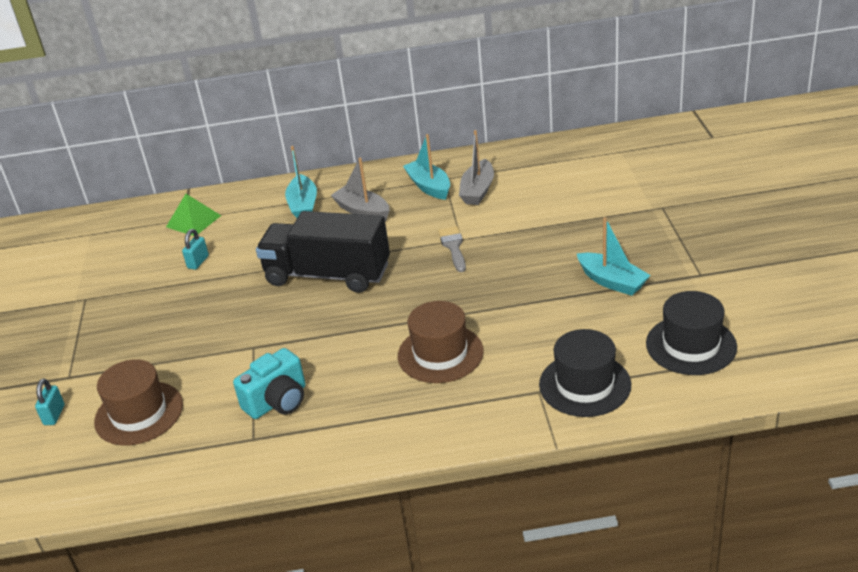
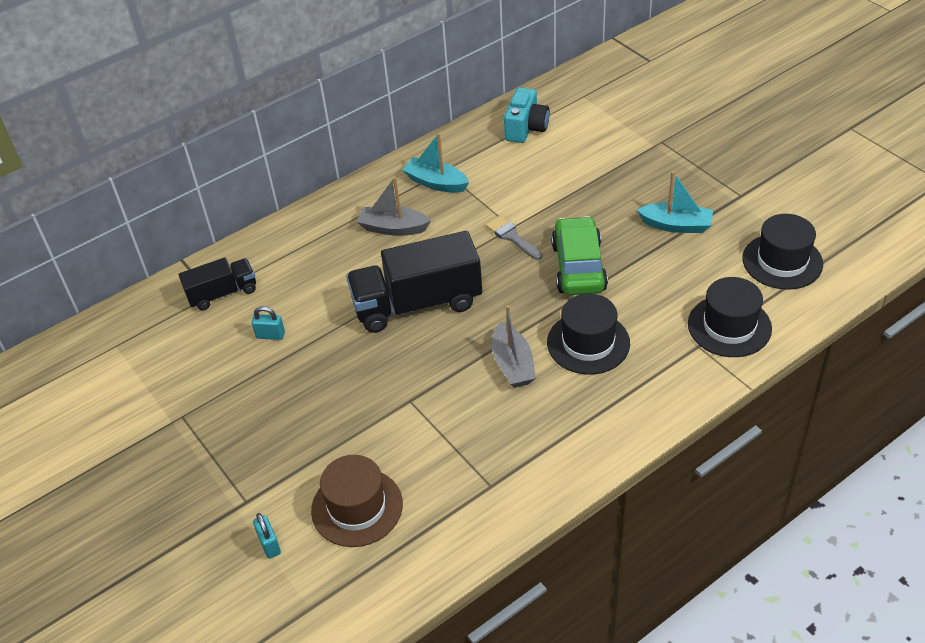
camera: 30 degrees left, 10 degrees up
(193, 221) = (222, 293): green pyramid -> black truck
(198, 262) = (270, 335): turquoise padlock -> turquoise padlock turned 75 degrees counterclockwise
(278, 401) = (481, 442): turquoise camera -> turquoise camera (526, 128)
(303, 205) = (326, 240): turquoise boat -> none
(440, 354) = (588, 343): brown hat -> black hat
(477, 191) = (486, 173): grey boat -> grey boat (512, 364)
(489, 289) = (578, 267): none -> green car

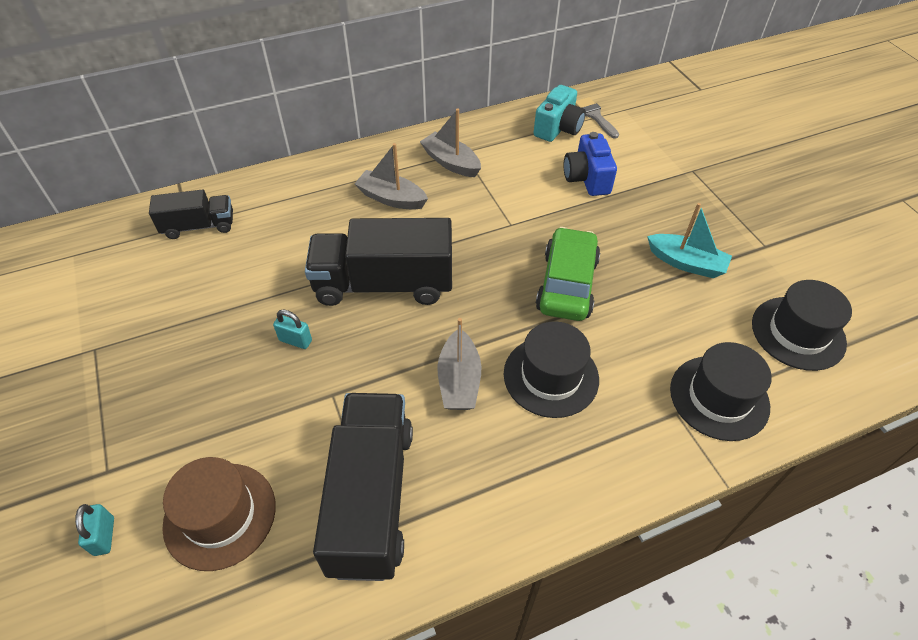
camera: 10 degrees right, 5 degrees up
(270, 335) = (223, 282): turquoise padlock -> turquoise padlock (295, 340)
(436, 183) = (451, 162): turquoise boat -> grey boat
(474, 465) = (371, 497): none -> black truck
(512, 237) = (507, 235): grey brush -> grey brush (595, 116)
(568, 170) = (587, 178): none -> blue camera

